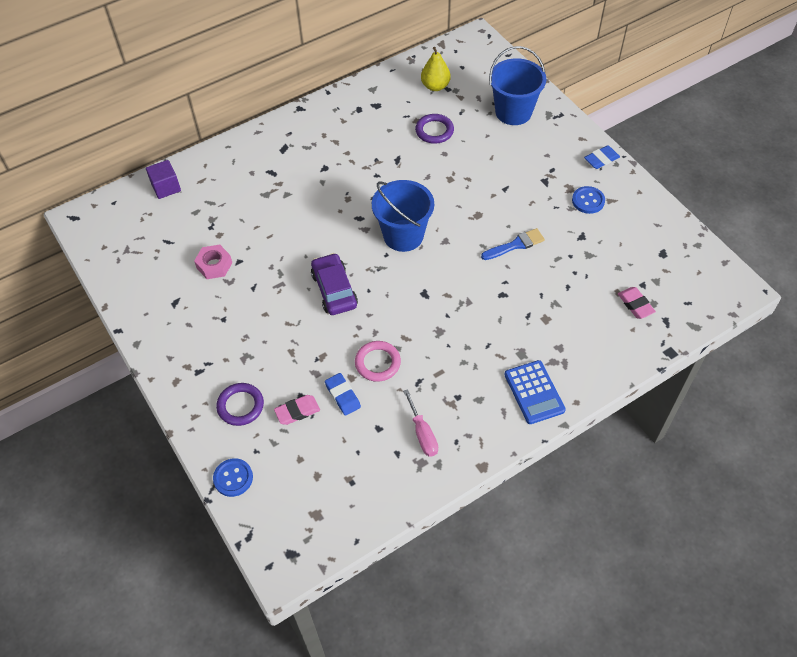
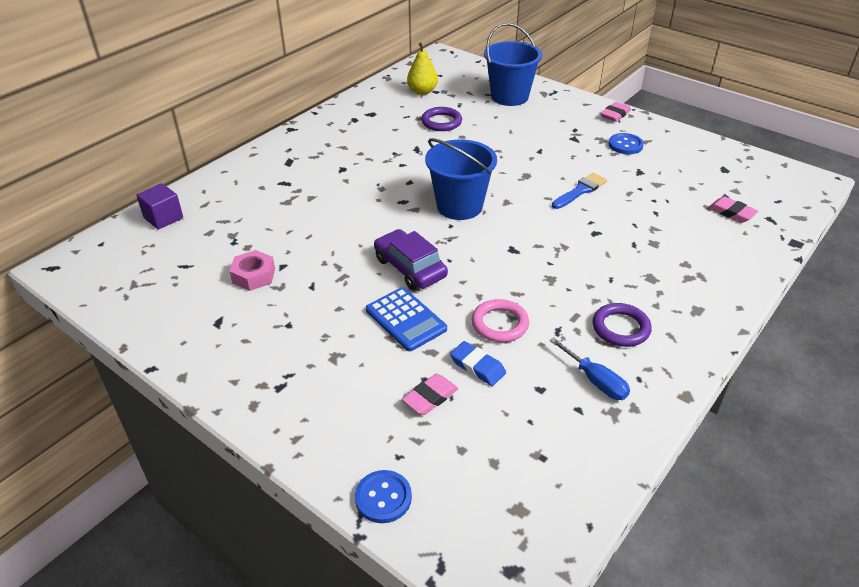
camera: 20 degrees left, 15 degrees down
(240, 406) = (353, 410): purple ring -> purple ring (620, 328)
(422, 434) = (595, 381): pink screwdriver -> blue screwdriver
(534, 392) = (690, 309): blue calculator -> blue calculator (405, 319)
(601, 159) = (615, 114): blue eraser -> pink eraser

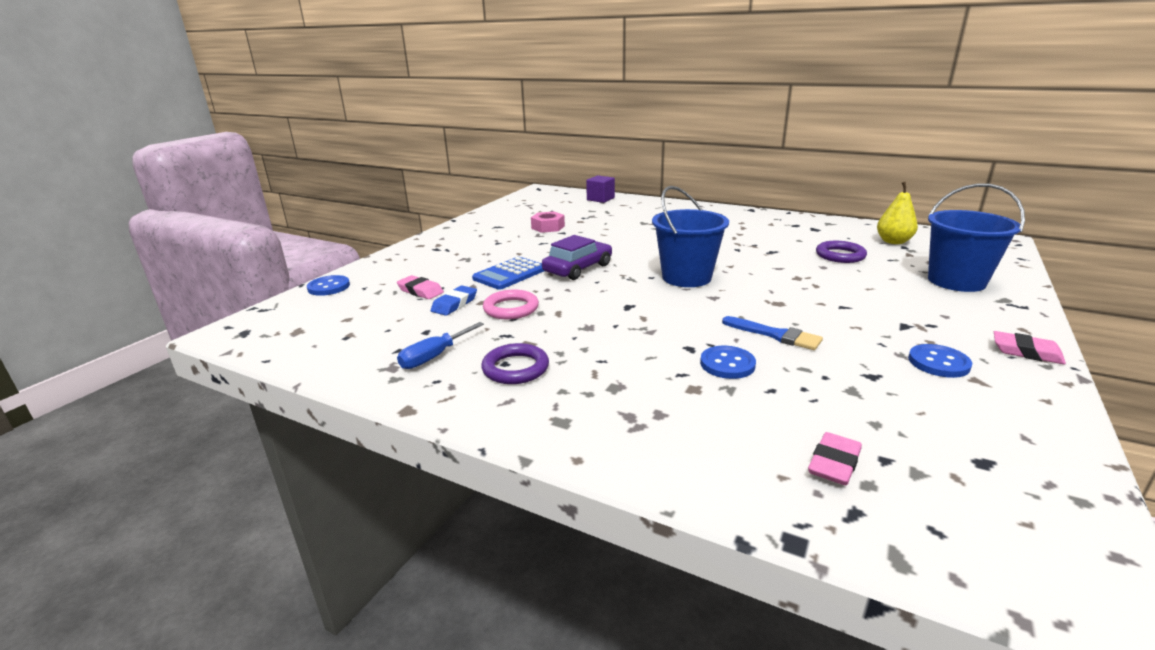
camera: 80 degrees right, 15 degrees down
(621, 221) = (727, 364): none -> blue button

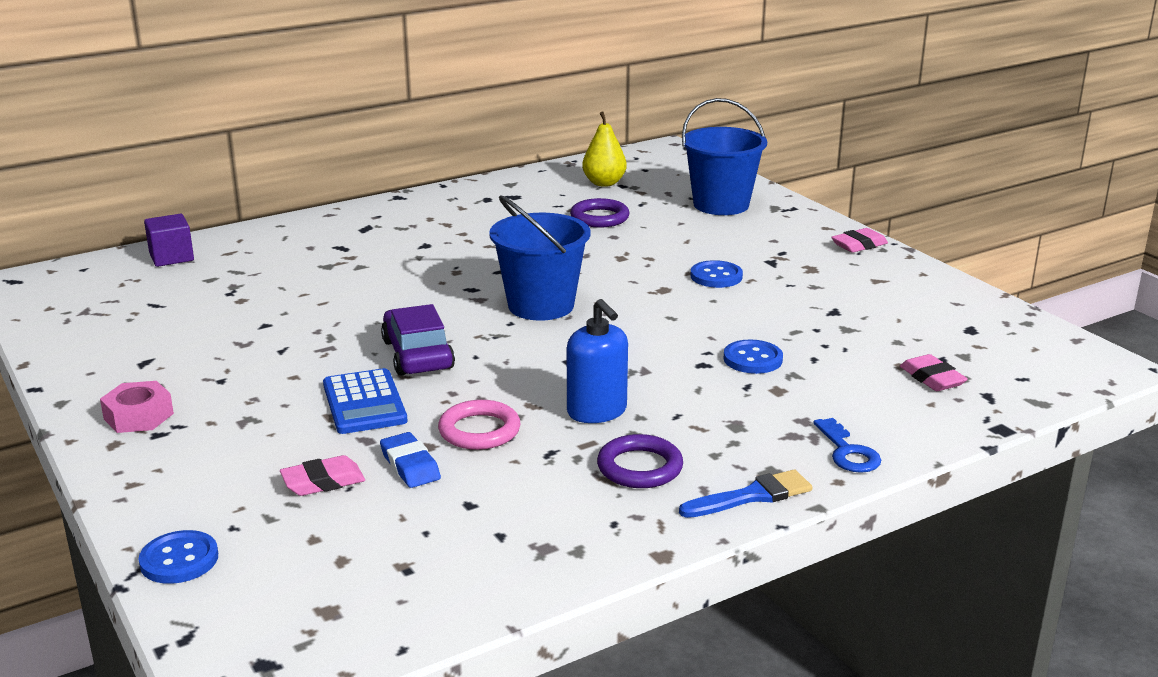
camera: 60 degrees left, 0 degrees up
(434, 357) = (551, 512): blue screwdriver -> none
(548, 227) = (223, 328): pink nut -> pink nut (138, 416)
(573, 333) = (597, 411): none -> blue soap dispenser
(631, 451) = (848, 452): none -> blue key
(775, 335) = (725, 317): blue brush -> blue brush (752, 496)
(938, 363) = (841, 280): blue button -> blue button (716, 276)

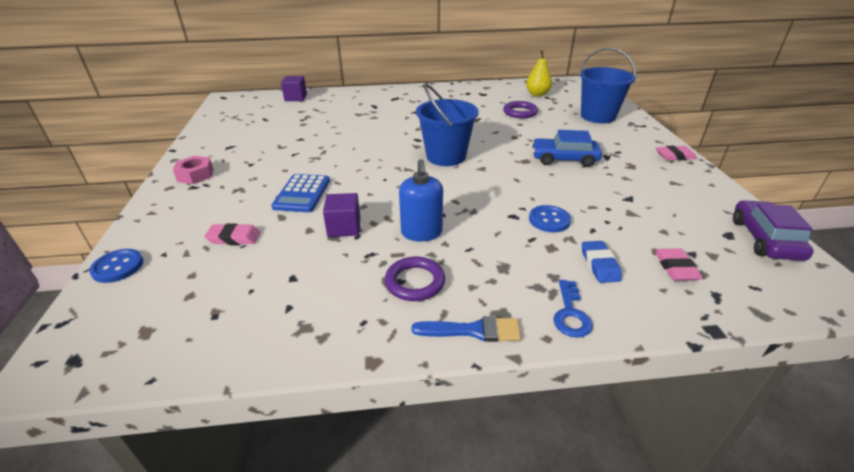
camera: 25 degrees right, 10 degrees up
(410, 465) = (286, 240): blue eraser -> blue eraser (599, 265)
(417, 354) = (355, 171): purple car -> purple car (764, 239)
(479, 430) = (344, 227): pink ring -> purple cube
(716, 276) = (564, 159): blue button -> blue car

